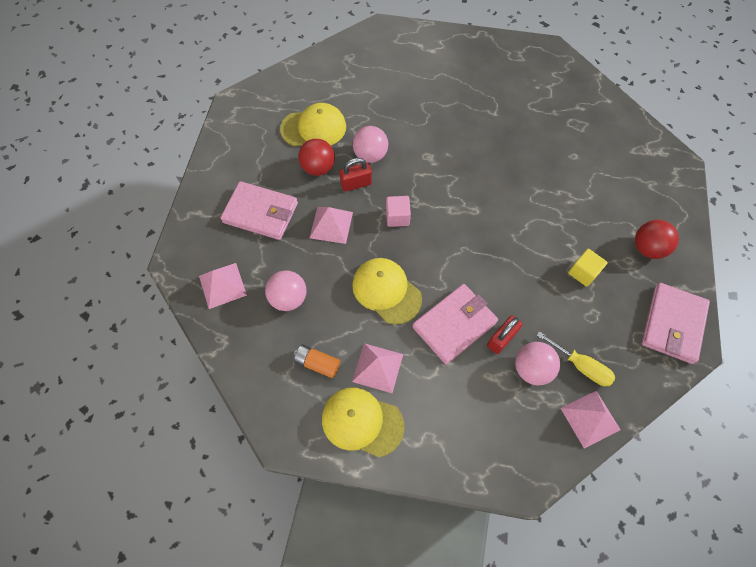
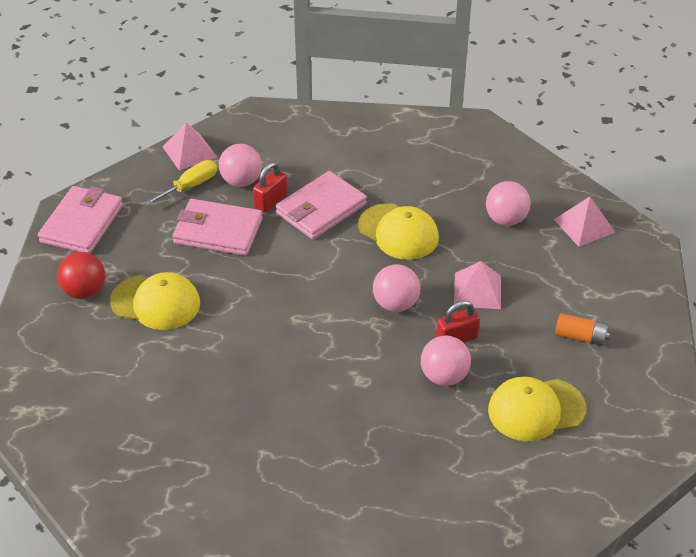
camera: 175 degrees right, 20 degrees down
(260, 213) = (570, 297): pink wallet -> pink wallet (218, 231)
(317, 363) = (459, 172): orange battery -> orange battery (580, 337)
(318, 168) = (513, 355): red ball -> none
(362, 422) = (406, 137): yellow cap -> yellow cap (156, 302)
(377, 367) = (398, 173): pink pyramid -> none
(397, 217) = (395, 304): pink cube -> pink ball
(581, 366) = (190, 186): yellow screwdriver -> yellow screwdriver turned 105 degrees clockwise
(583, 272) = (170, 262): yellow cube -> none

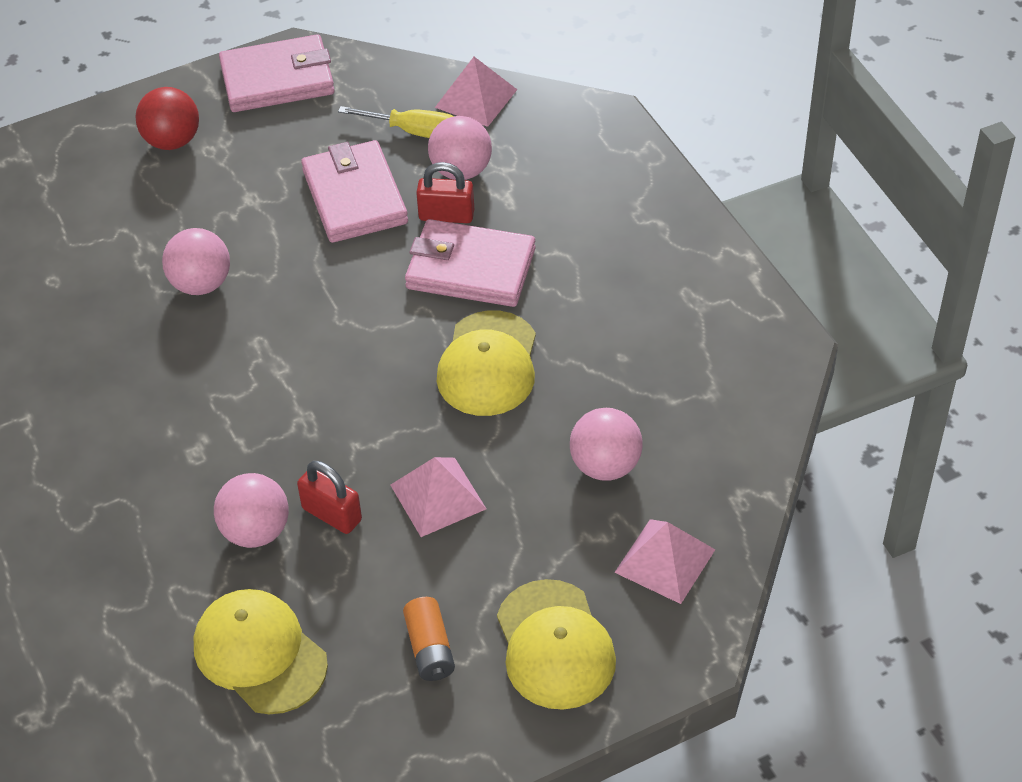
camera: 60 degrees right, 5 degrees up
(156, 302) = (196, 207): yellow cap -> yellow cap (554, 645)
(395, 304) = (351, 424): pink ball -> pink ball (201, 284)

